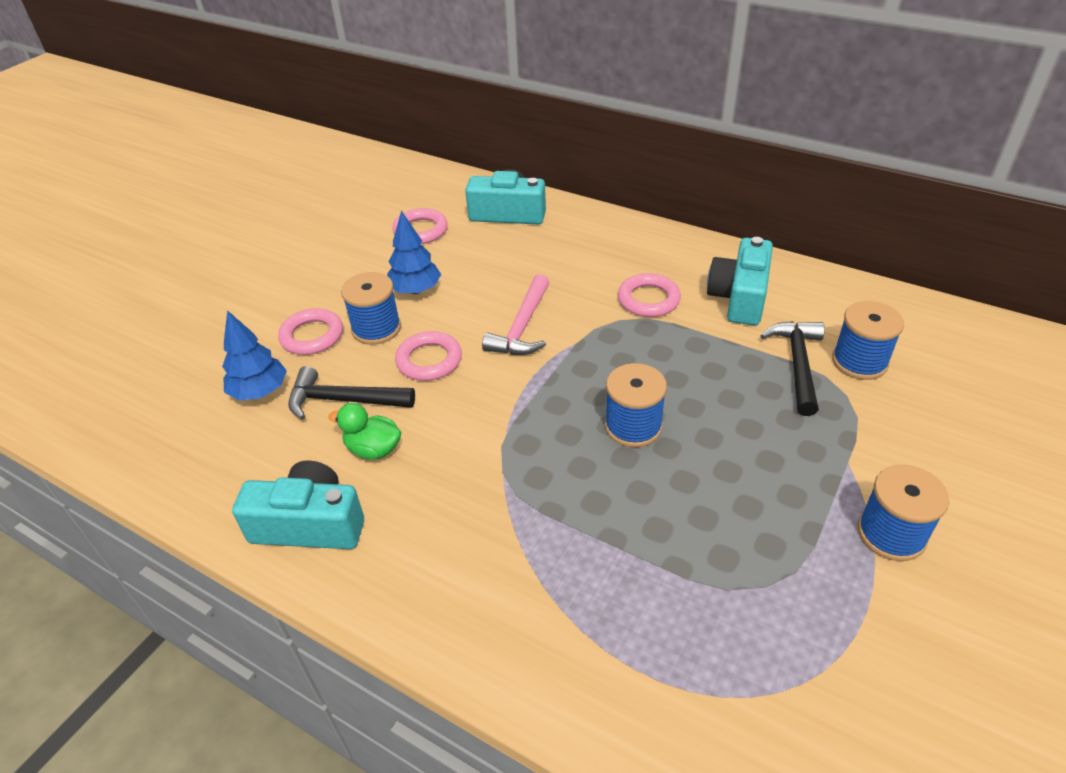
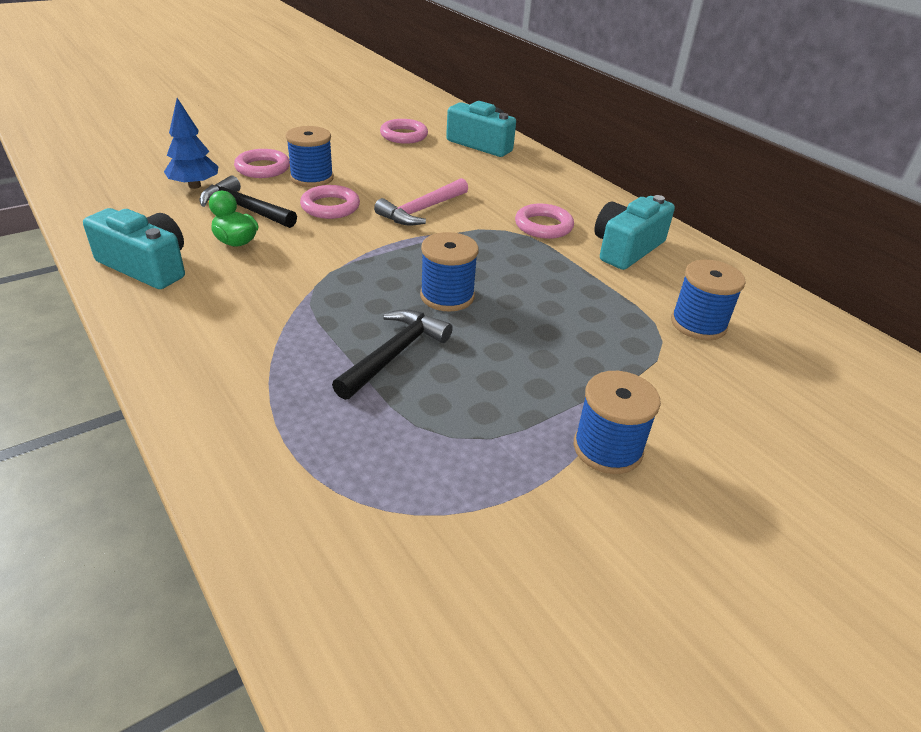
camera: 20 degrees right, 5 degrees down
(415, 290) = (364, 166): blue tree -> none
(797, 364) = (635, 307): black hammer -> black hammer (394, 354)

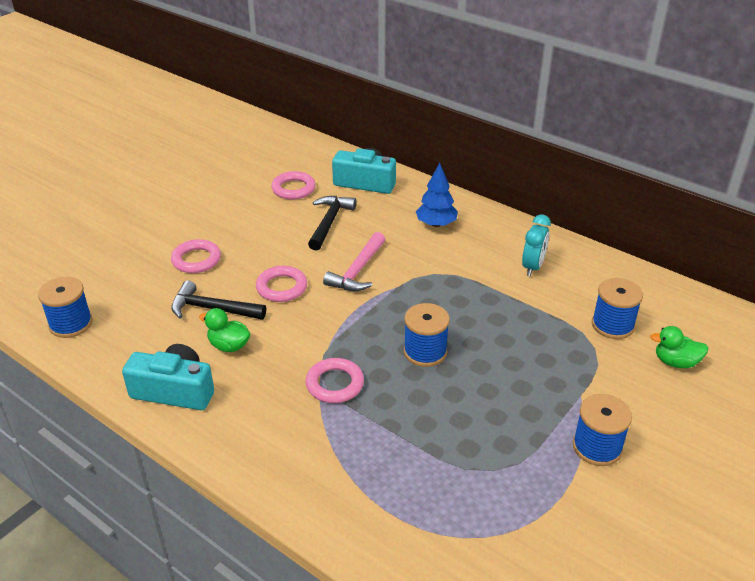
camera: 15 degrees left, 0 degrees up
(194, 186) = (151, 296): blue tree -> blue tree (436, 224)
(312, 178) = (246, 260): blue spool -> blue spool (71, 324)
(394, 354) = (417, 415): black hammer -> black hammer (329, 222)
(543, 226) = (460, 261): pink ring -> pink ring (334, 384)
(626, 248) = (533, 267): turquoise camera -> turquoise clock
(767, 382) = (675, 362): none -> green duck

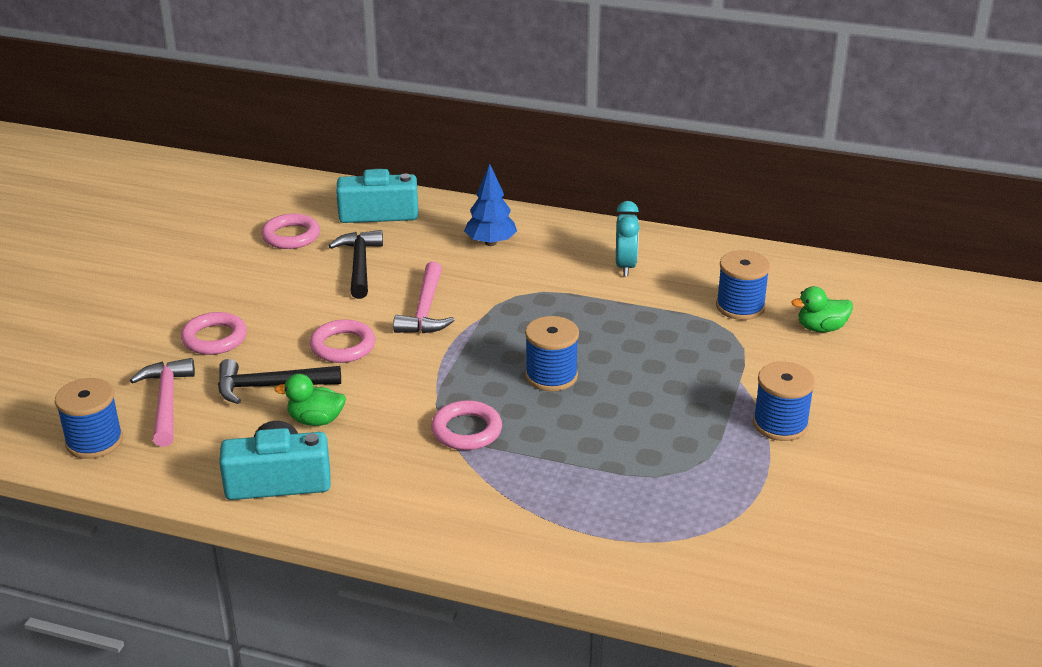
camera: 20 degrees left, 5 degrees down
(135, 304) = (166, 402): none -> pink hammer

